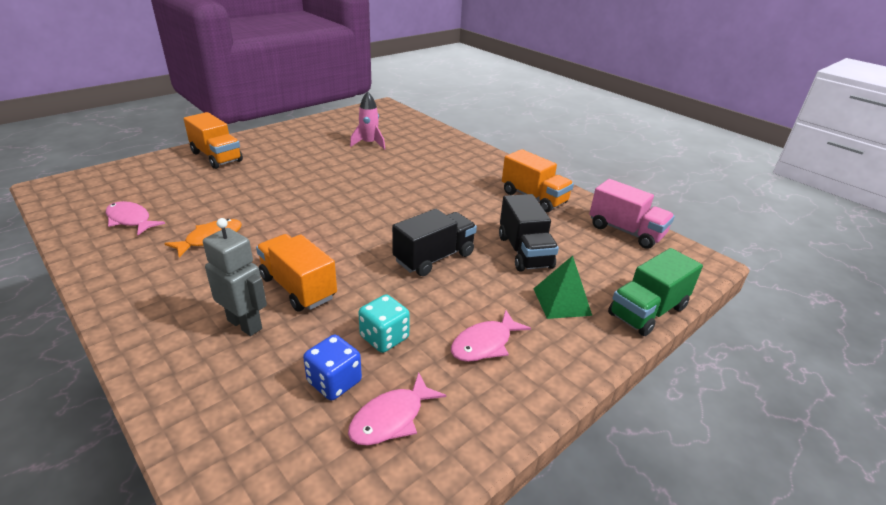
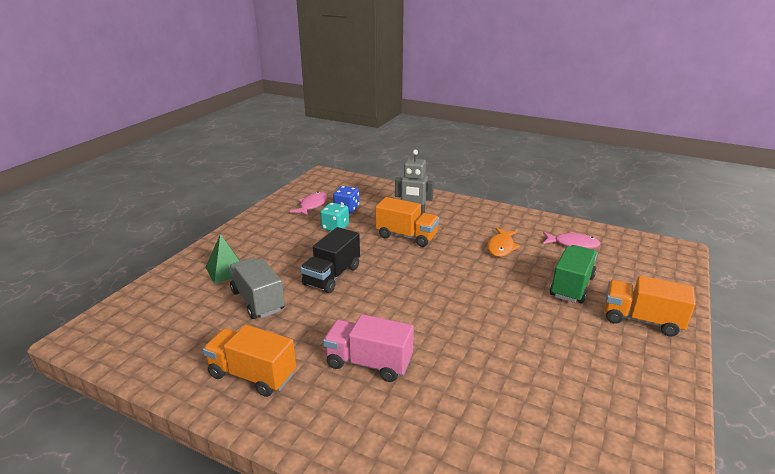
camera: 160 degrees right, 5 degrees down
(369, 144) = (525, 414): pink rocket -> none
(485, 344) = (276, 237): pink fish -> none
(524, 252) = (257, 301): black truck -> grey truck
(626, 231) = (146, 354): pink truck -> pink truck (368, 363)
(647, 311) = (161, 279): green truck -> green truck (571, 286)

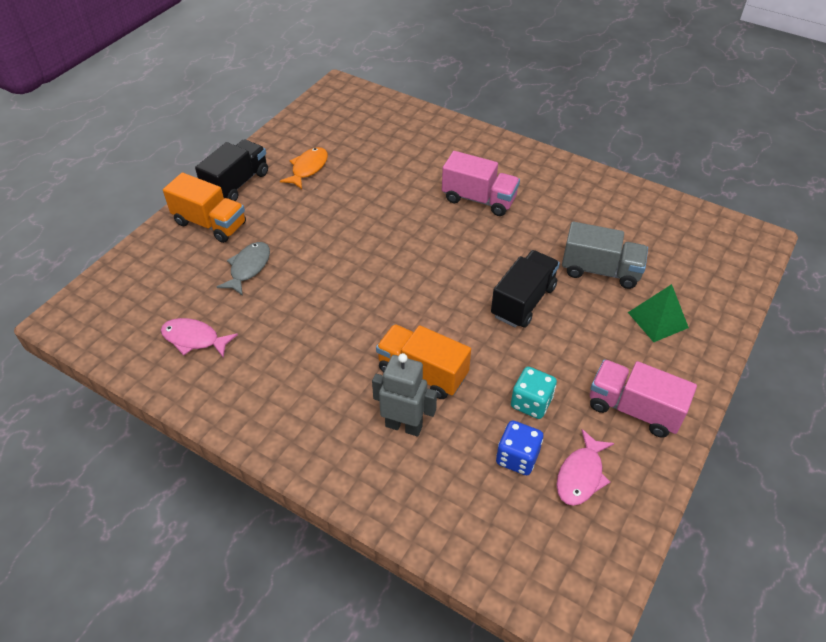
camera: 175 degrees left, 20 degrees up
(252, 375) = (576, 195): orange truck -> none
(257, 301) = (600, 270): grey truck -> grey truck turned 45 degrees counterclockwise
(270, 228) = (634, 409): none -> pink truck
(501, 247) = (296, 339): orange fish -> orange fish (308, 168)
(571, 286) = (248, 268): green truck -> grey fish
(656, 364) = (237, 184): none -> black truck

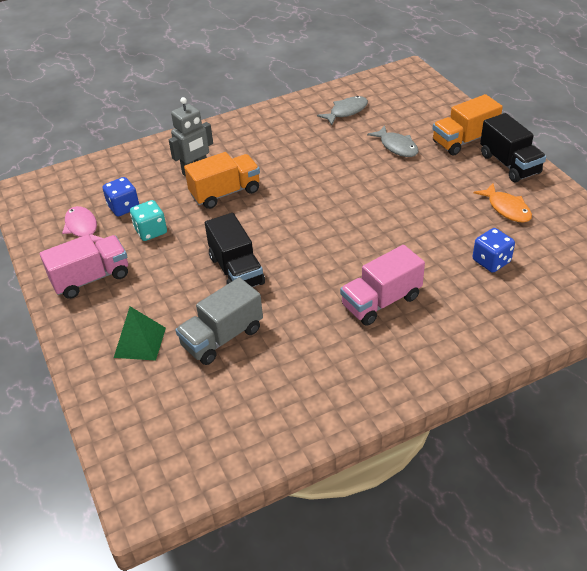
camera: 125 degrees right, 5 degrees down
(194, 339) = (346, 111): pink fish -> grey fish
(384, 159) = (491, 261): none -> blue dice

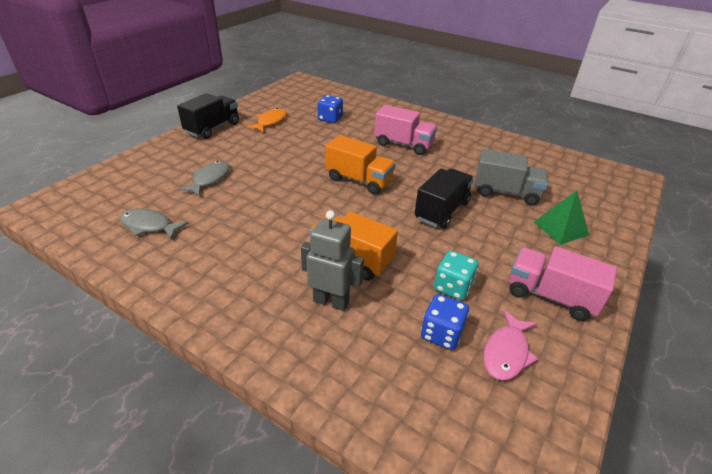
camera: 125 degrees left, 5 degrees down
(464, 141) = (185, 150): orange truck -> orange truck (359, 180)

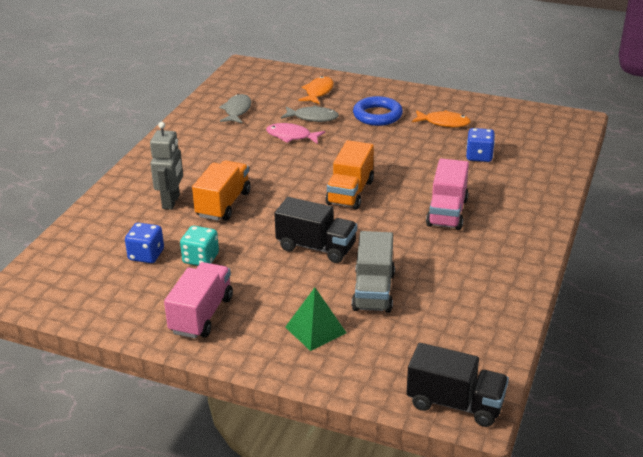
camera: 80 degrees right, 5 degrees down
(158, 168) = (318, 92): none -> orange fish
(212, 128) = (407, 97): black truck -> black truck (455, 403)
(234, 146) = (377, 115): none -> blue ring
(506, 352) = (131, 287): pink fish -> pink fish (291, 136)

